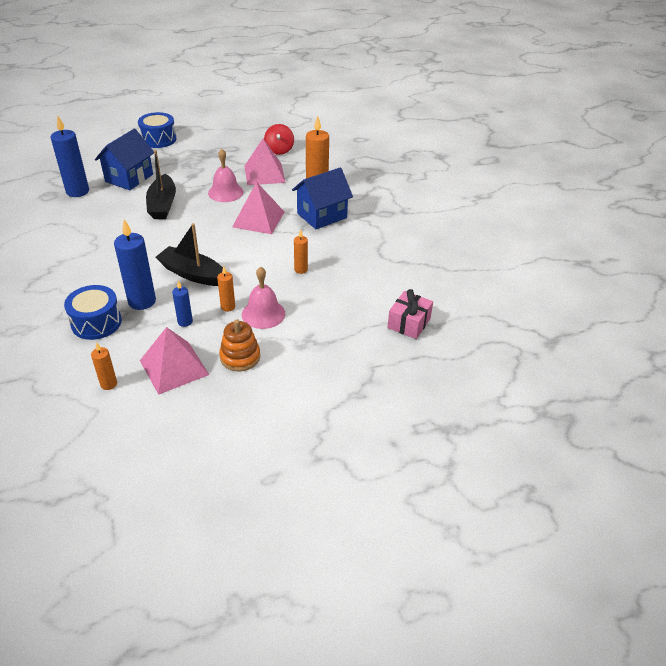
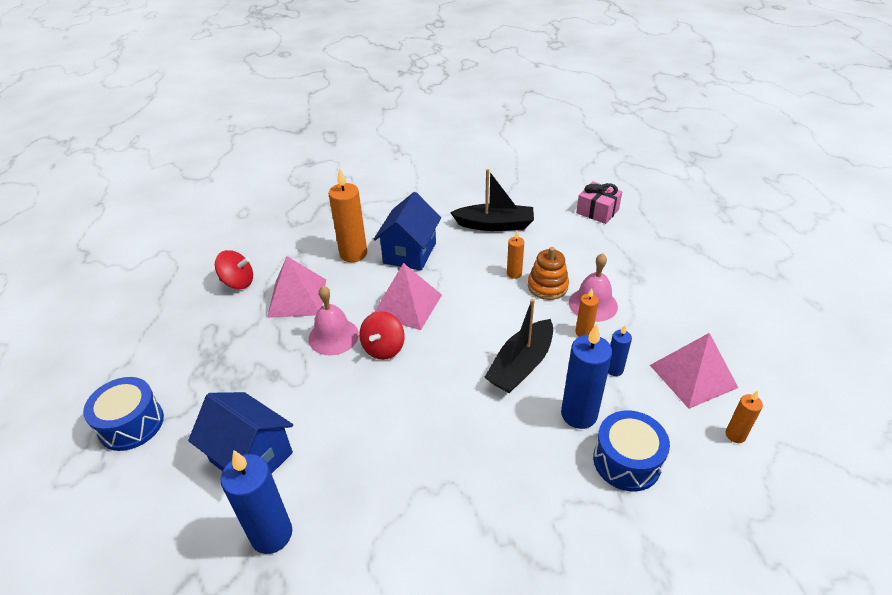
camera: 80 degrees left, 0 degrees up
(162, 205) = (348, 406): black boat -> black boat (495, 225)
(213, 213) = (383, 348): none -> red spinning top
(240, 357) = (665, 322): orange stacking toy -> orange stacking toy (547, 286)
(322, 215) = (410, 253): blue house -> blue house turned 45 degrees clockwise

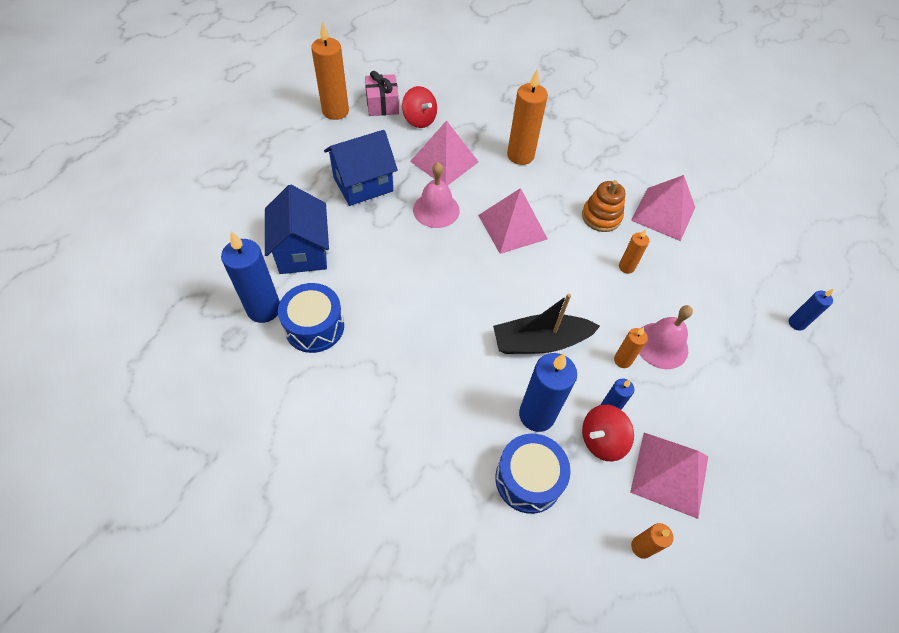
camera: 40 degrees right, 15 degrees up
(131, 424) = (264, 173): blue drum -> blue drum (314, 327)
(147, 326) = (335, 111): none -> orange candle
(383, 348) = (459, 246): red spinning top -> red spinning top (601, 440)
(410, 253) = (563, 186): blue house -> blue house (363, 184)
(495, 225) = (663, 213): black boat -> pink pyramid
(547, 286) = (641, 299): orange stacking toy -> orange stacking toy (601, 217)
(597, 211) = (777, 270): pink gift -> pink gift (382, 104)
(643, 233) = (796, 323): none -> blue candle

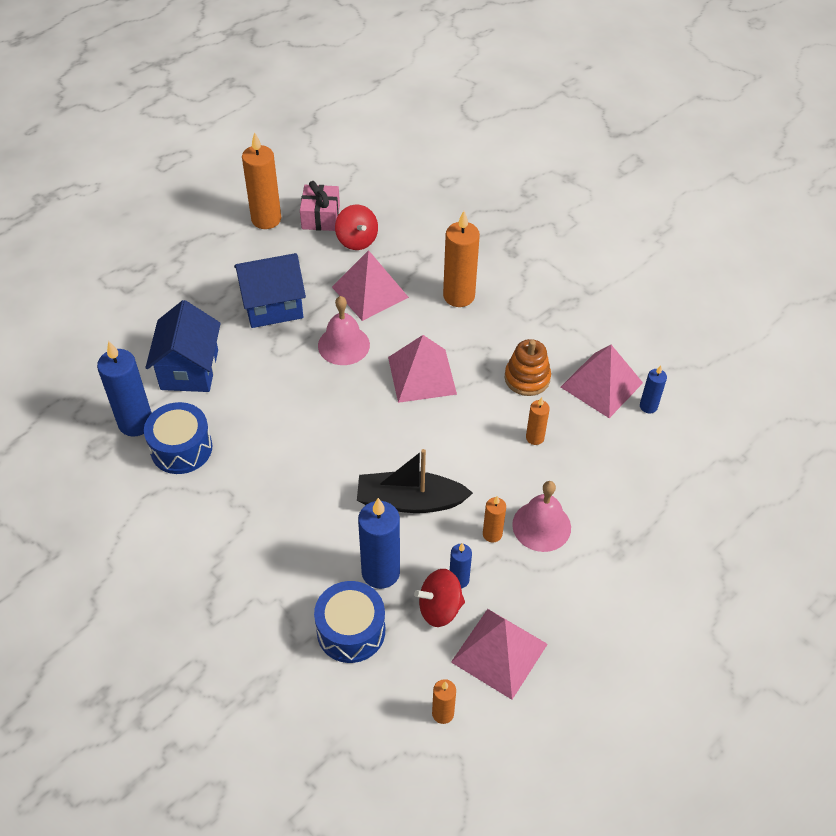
camera: 15 degrees right, 5 degrees down
(796, 323) = (708, 528): blue candle -> blue candle (648, 406)

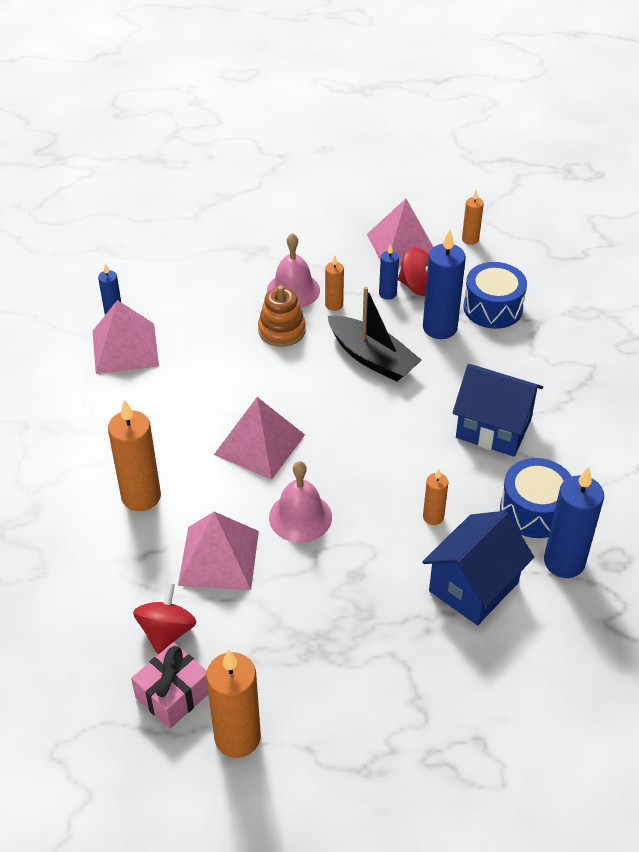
camera: 140 degrees left, 5 degrees down
(273, 306) = (331, 606): blue house -> blue house (493, 428)
(527, 378) = (176, 388): orange stacking toy -> orange stacking toy (281, 330)
(535, 438) = (226, 343): orange candle -> orange candle (433, 517)

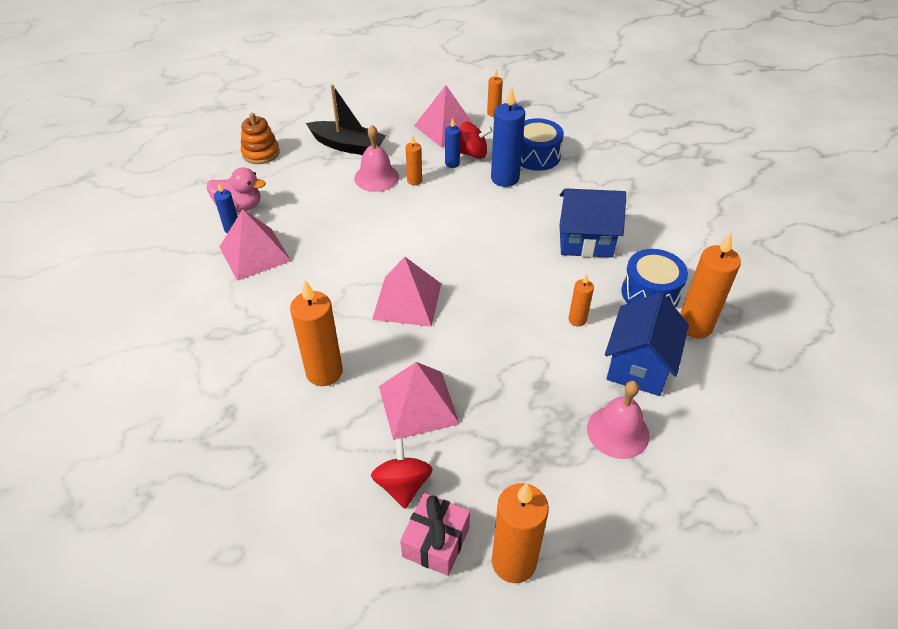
camera: 20 degrees left, 0 degrees up
(131, 289) = (239, 207): none -> pink duck
(281, 330) = (382, 209): orange stacking toy -> orange stacking toy (261, 153)
(300, 517) = (471, 350): pink bell -> pink bell (618, 431)
(372, 358) = (465, 212): black boat -> black boat (348, 146)
(564, 562) = (695, 326): blue candle -> orange candle

